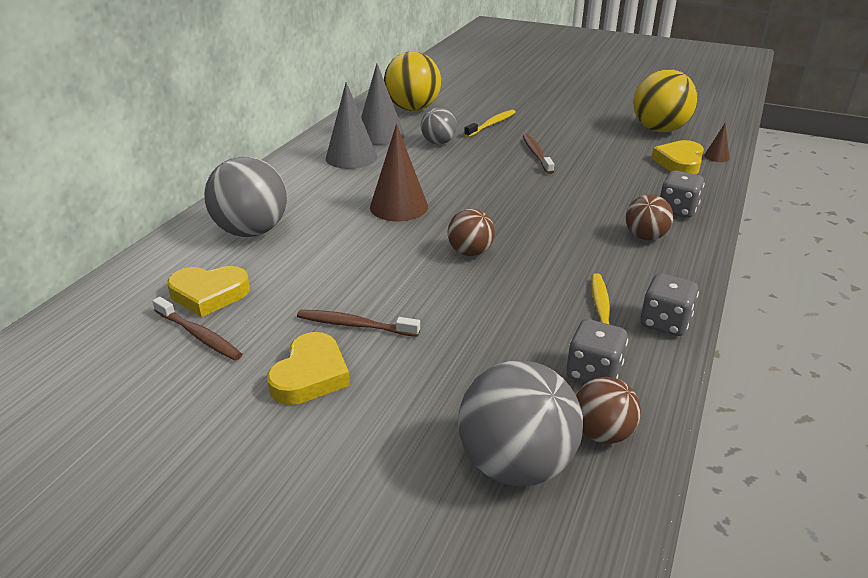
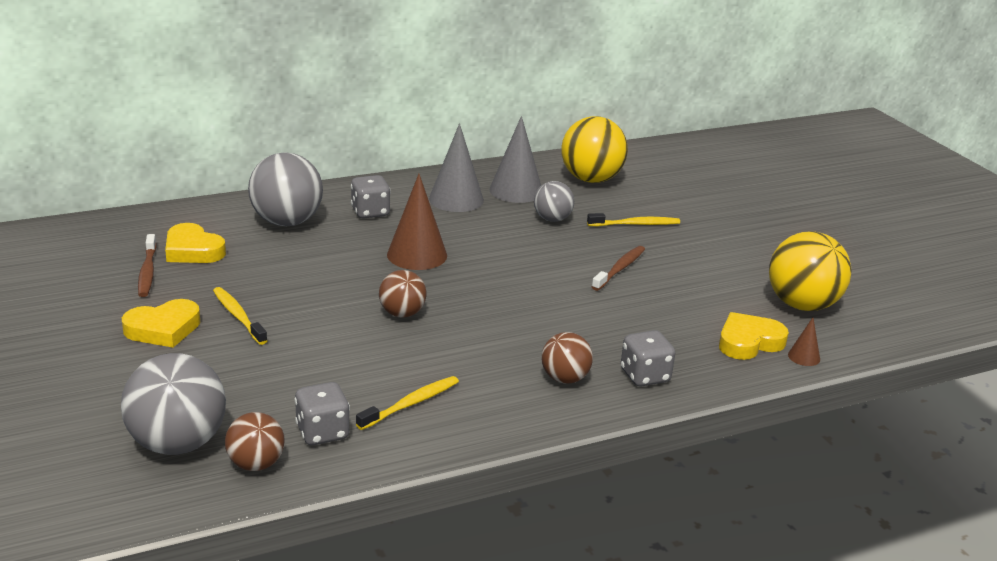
camera: 40 degrees right, 5 degrees down
(355, 325) = (238, 316): brown toothbrush -> yellow toothbrush
(664, 323) = (439, 438): grey dice -> grey dice (370, 212)

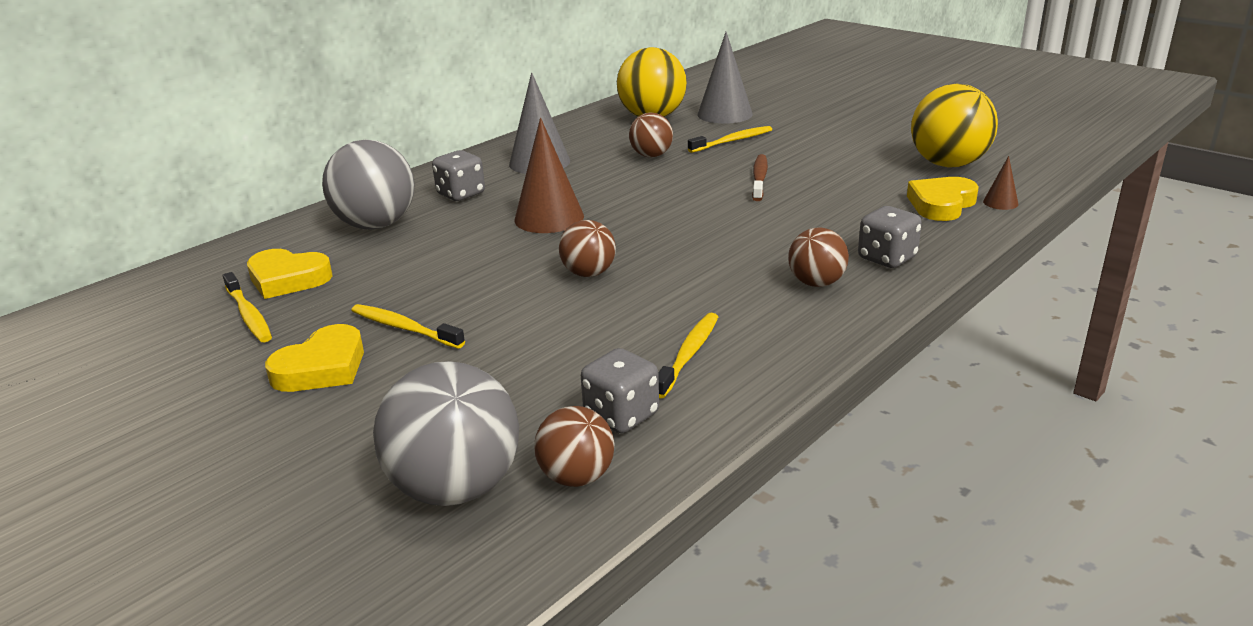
camera: 20 degrees left, 0 degrees up
(147, 272) = (249, 315): brown toothbrush -> yellow toothbrush
(516, 190) = (591, 142): grey cone -> grey cone (725, 114)
(552, 219) = (651, 155): grey ball -> brown ball

